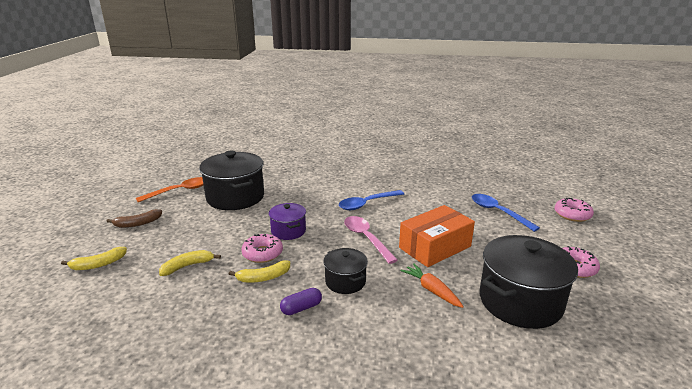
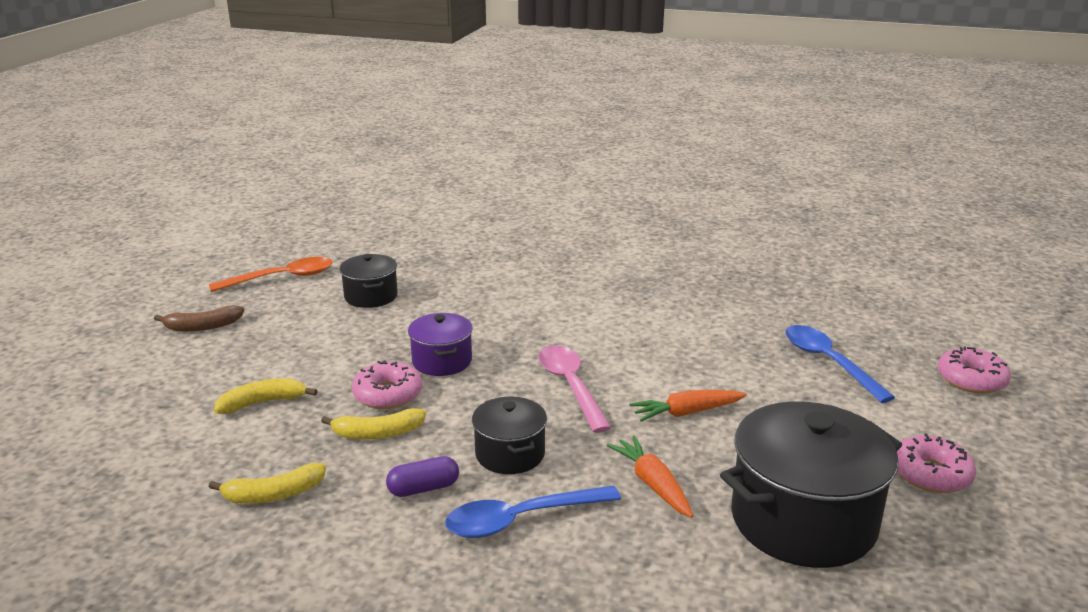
camera: 10 degrees right, 0 degrees up
(98, 264) = (128, 386): yellow banana -> yellow banana (274, 495)
(235, 197) = (371, 296): black pot -> black pot, size x0.53
(367, 204) = (593, 327): blue spoon -> blue spoon (522, 519)
(435, 247) = (686, 413): orange box -> orange carrot

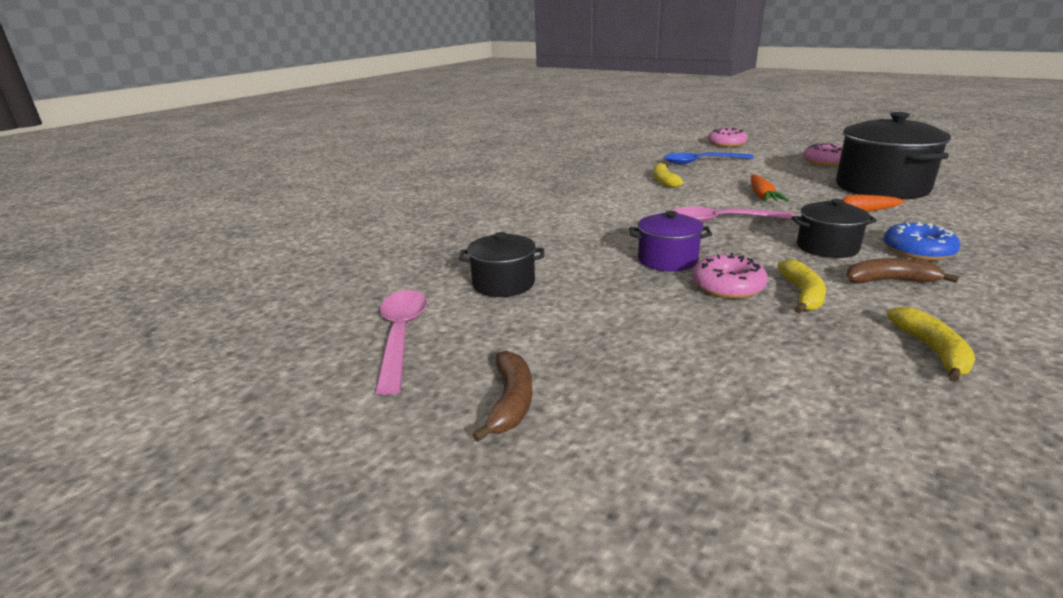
camera: 70 degrees left, 0 degrees up
(263, 402) = (740, 355): yellow banana -> yellow banana (664, 181)
(281, 278) = (401, 336): orange spoon -> pink spoon
(423, 488) = (890, 281): purple capsule -> brown banana
(522, 519) = (917, 251): blue spoon -> blue donut

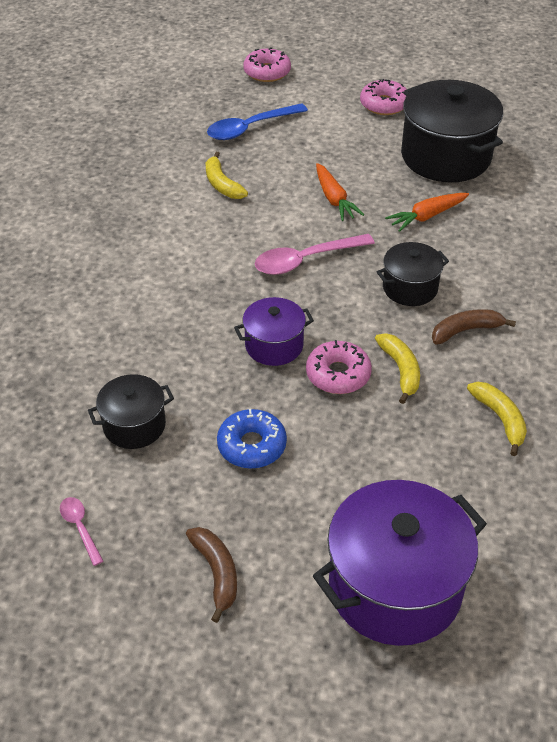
camera: 25 degrees left, 20 degrees up
(401, 336) = (80, 528): pink spoon -> pink spoon, size x0.52
(740, 476) = (395, 587): none -> purple pot
(917, 251) = (484, 276): blue donut -> blue donut (252, 445)

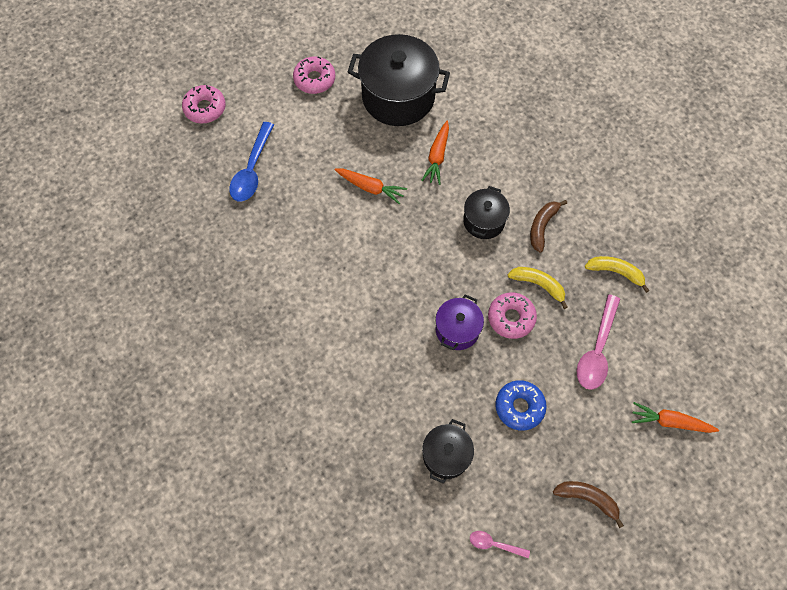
camera: 45 degrees left, 20 degrees up
(222, 184) = (289, 234): yellow banana -> none
(306, 260) = (406, 251): pink spoon -> pink spoon (597, 350)
(395, 587) = (670, 421): purple pot -> orange carrot

